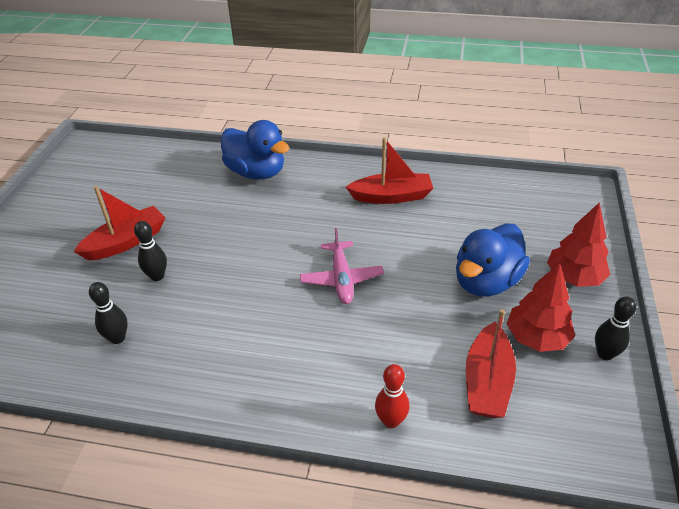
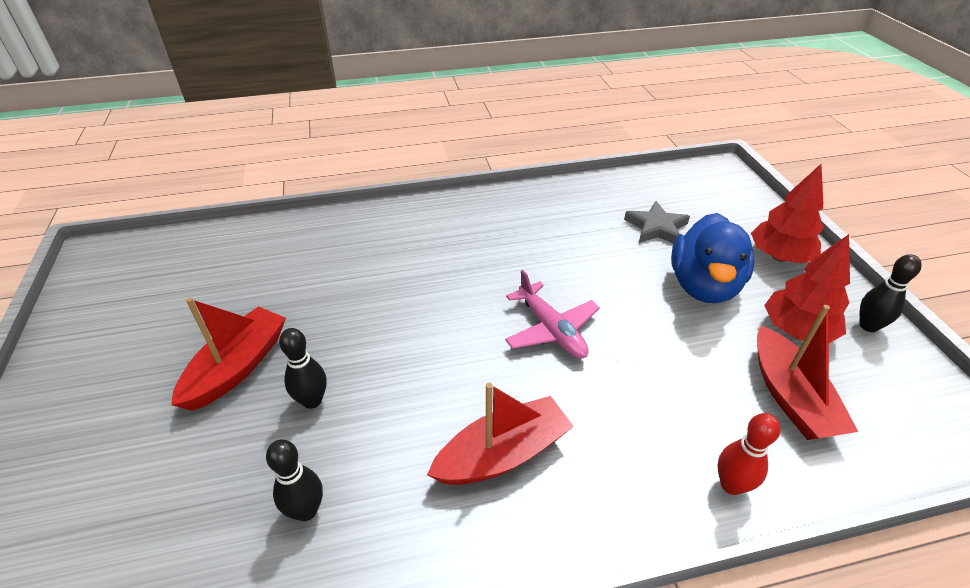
camera: 25 degrees left, 0 degrees up
(256, 172) = (363, 232): blue duck -> none
(391, 196) = (539, 221): red boat -> red boat (503, 454)
(484, 226) = (656, 227): none -> grey star

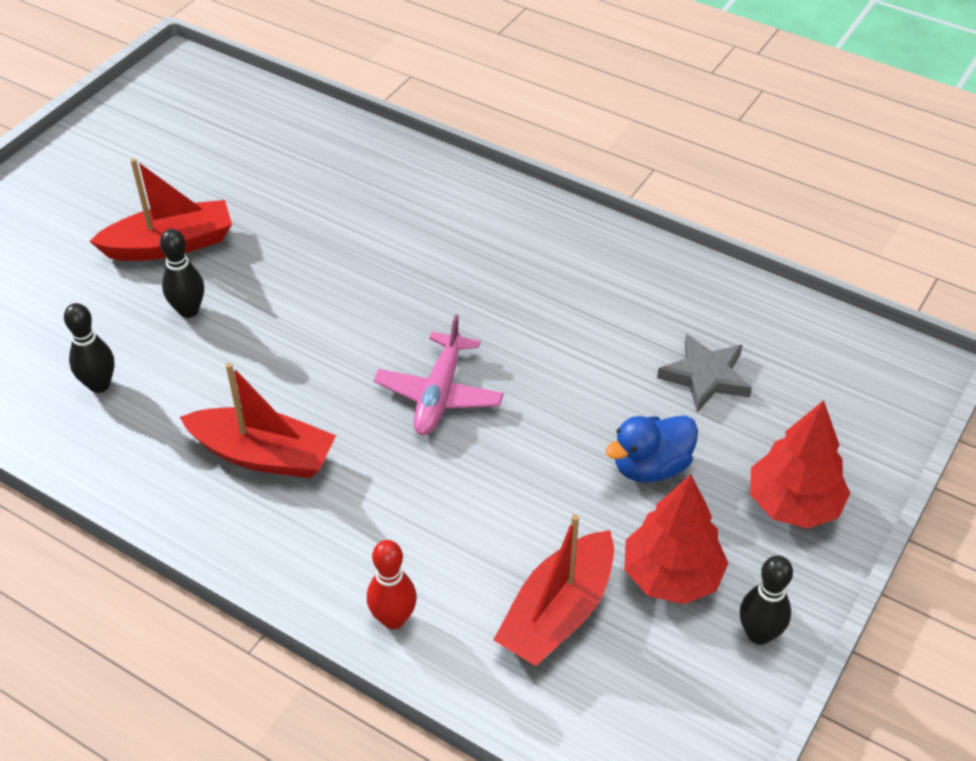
camera: 45 degrees right, 5 degrees up
(703, 286) = (651, 467): blue duck -> blue duck, size x0.64

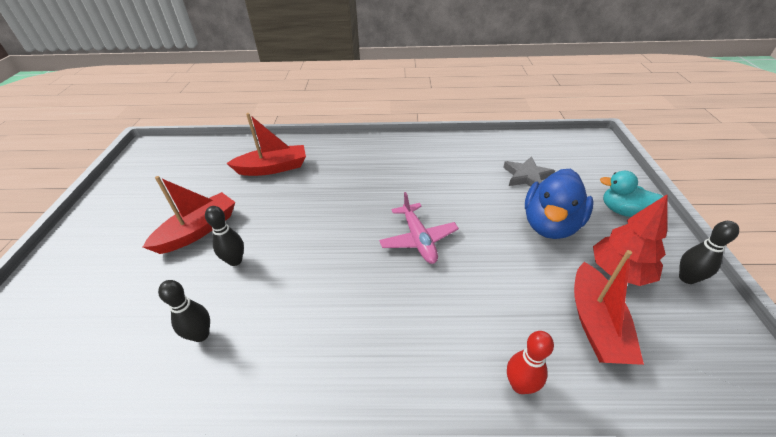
camera: 30 degrees left, 5 degrees down
(263, 455) = (349, 323): red boat -> red boat (273, 168)
(651, 467) = (550, 225): blue duck -> blue duck, size x1.57
(793, 504) = (623, 211): red tree -> turquoise duck

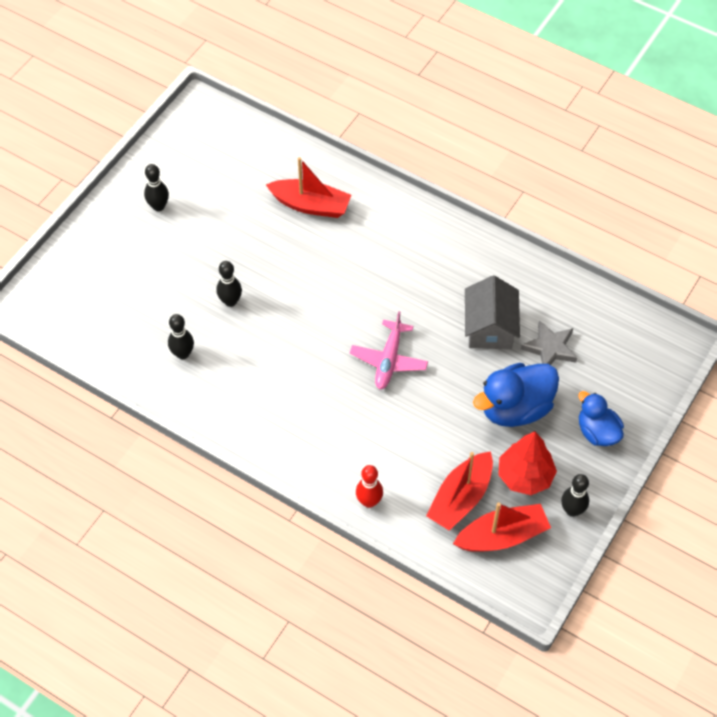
camera: 30 degrees right, 15 degrees up
(127, 218) = (158, 206): none -> black bowling pin
(198, 230) = (213, 252): red boat -> red boat (502, 536)
(473, 183) = (489, 327): none -> grey house
(623, 211) = (597, 432): turquoise duck -> blue duck

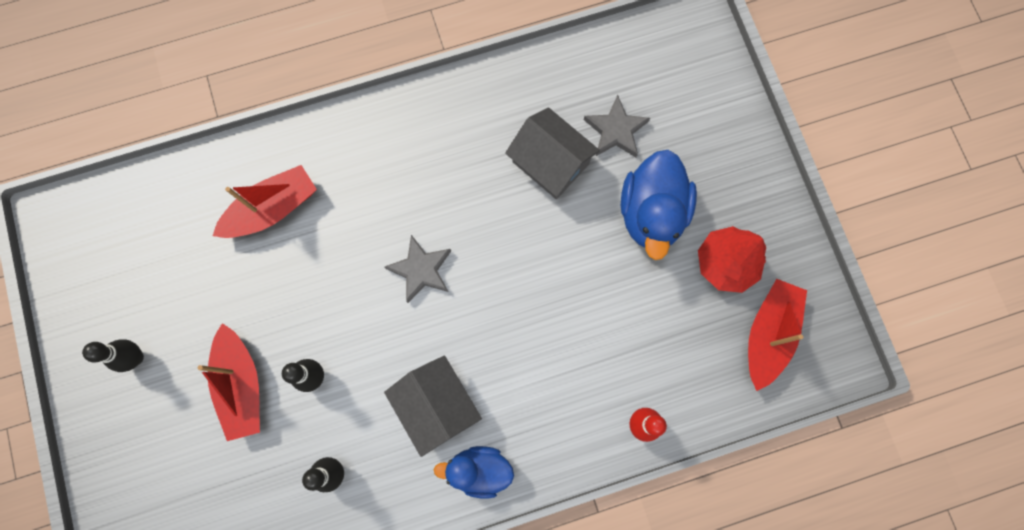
camera: 50 degrees left, 20 degrees up
(273, 378) = (436, 405): none -> grey house
(349, 308) = (421, 270): none -> grey star
(389, 360) = (508, 281): pink plane -> none
(460, 498) = (703, 338): red boat -> red boat (241, 385)
(572, 510) = (789, 252): black bowling pin -> none
(597, 432) = (731, 165): blue duck -> blue duck (479, 470)

